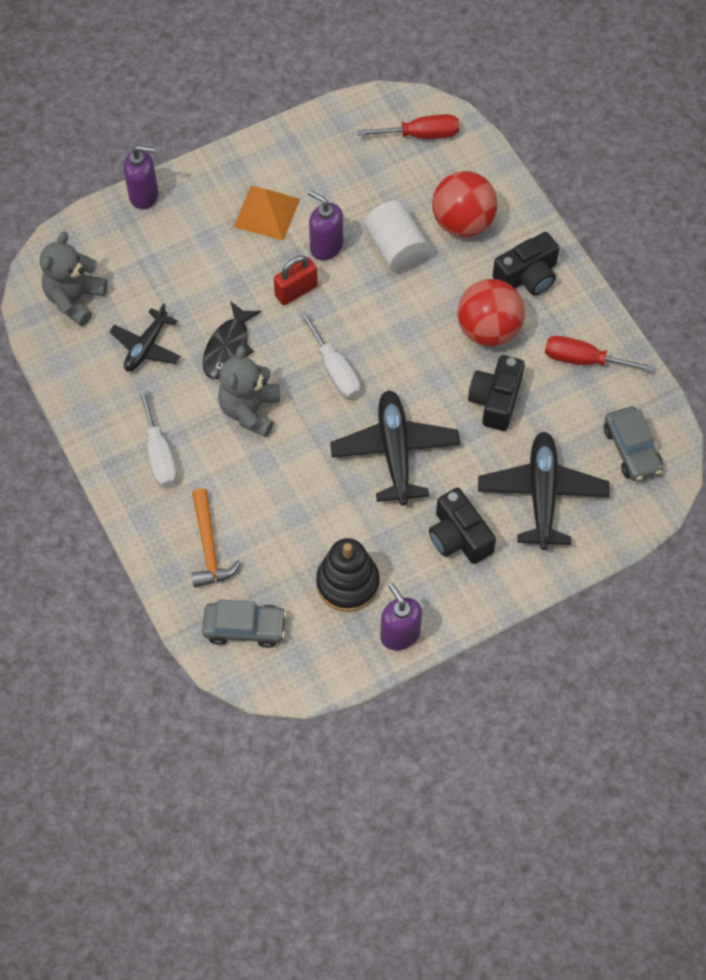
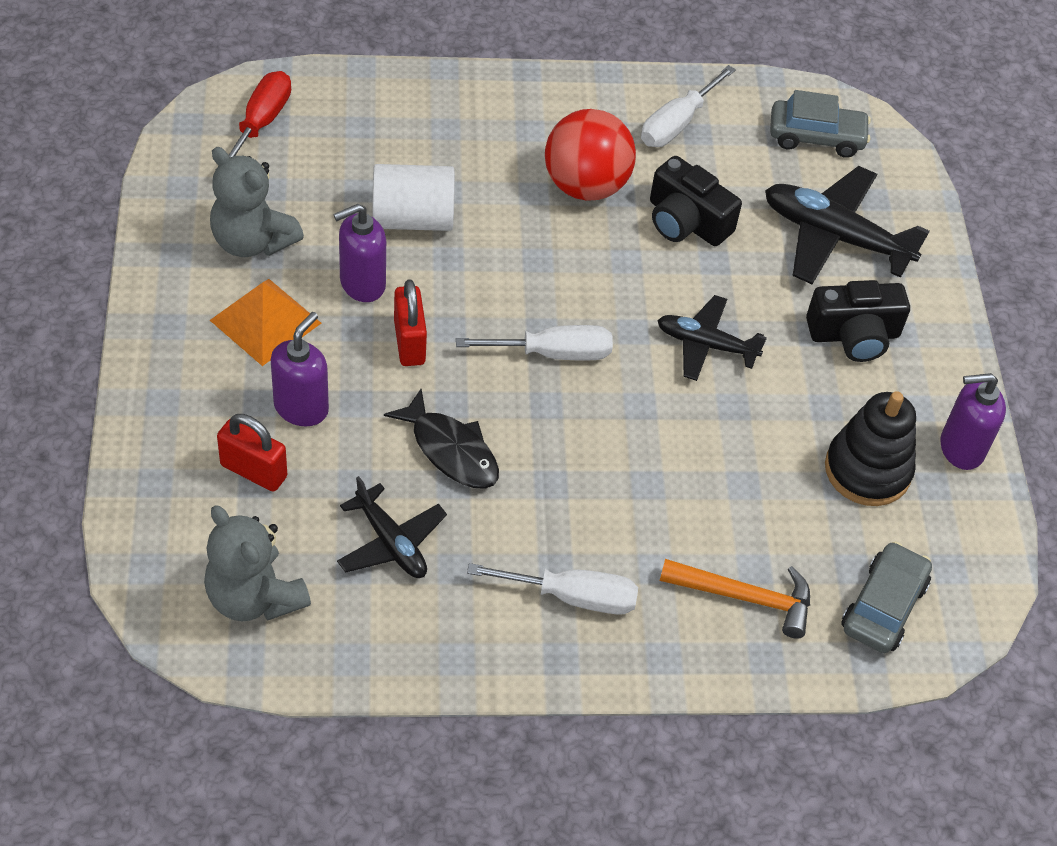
camera: 70 degrees left, 10 degrees down
(144, 195) = (136, 443): purple soap dispenser -> purple soap dispenser (301, 407)
(157, 258) = (253, 471): none -> red padlock
(250, 410) = (561, 466): grey teddy bear -> grey teddy bear (252, 241)
(395, 452) = (706, 345): black plane -> black plane, size x0.62
(462, 222) = (418, 142): red ball -> none
(527, 276) = (533, 120): black camera -> none
(583, 360) = (677, 123): red screwdriver -> white screwdriver

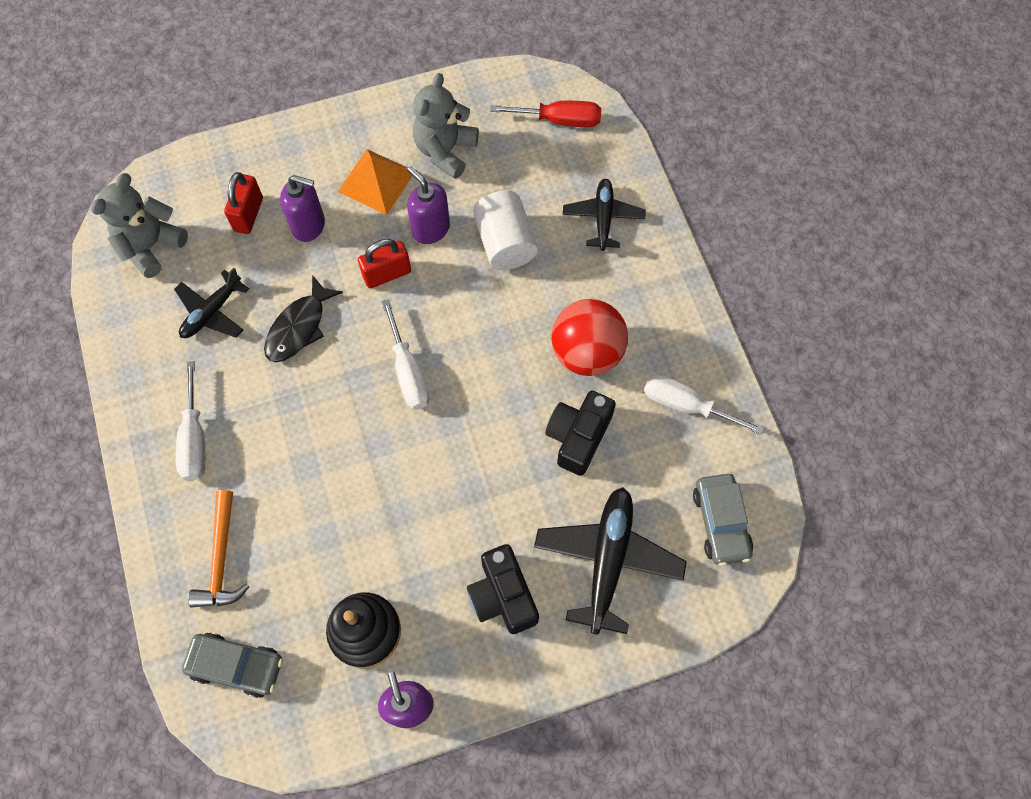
camera: 80 degrees right, 15 degrees up
(706, 345) = (453, 480): black plane -> black plane (603, 218)

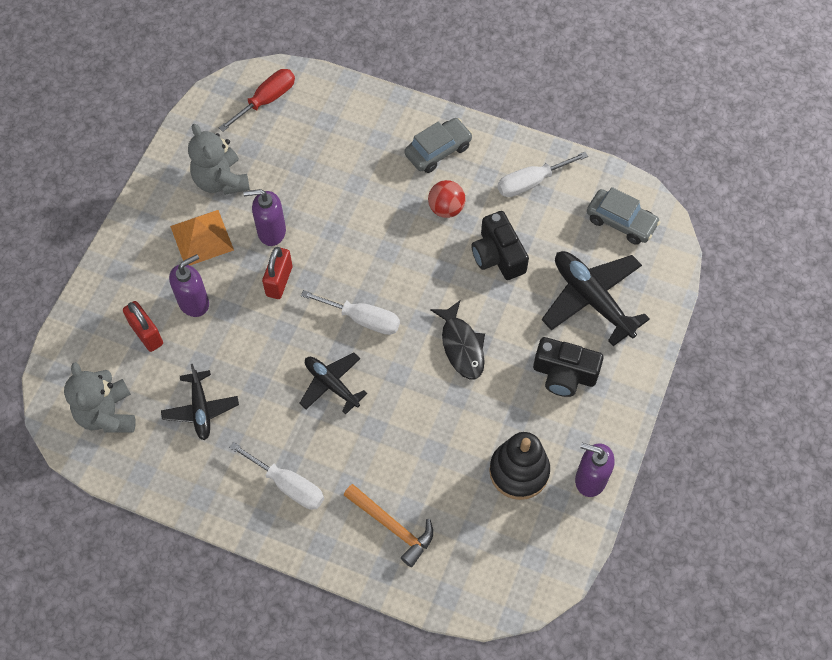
camera: 50 degrees left, 5 degrees down
(237, 666) = (476, 567): grey car -> grey car (438, 150)
(299, 327) = (266, 362): black fish -> black fish (461, 346)
(505, 243) = (325, 197): white cylinder -> none
(587, 352) = (446, 208): red ball -> red ball, size x0.61
(603, 218) = (362, 130): black plane -> black plane (331, 384)

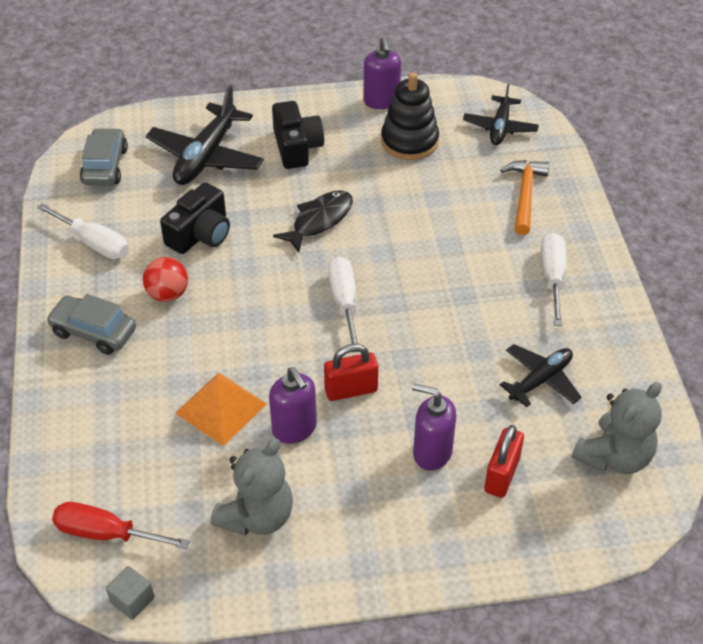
camera: 120 degrees left, 15 degrees down
(202, 238) = (347, 491): orange pyramid -> orange pyramid (221, 408)
(212, 97) = (132, 600): none -> grey cube
(331, 384) = (431, 293): black plane -> black plane (500, 127)

